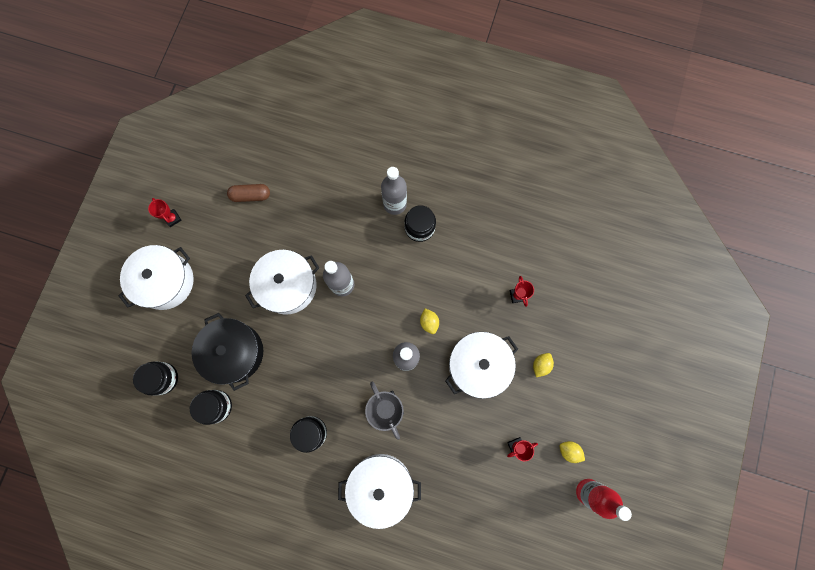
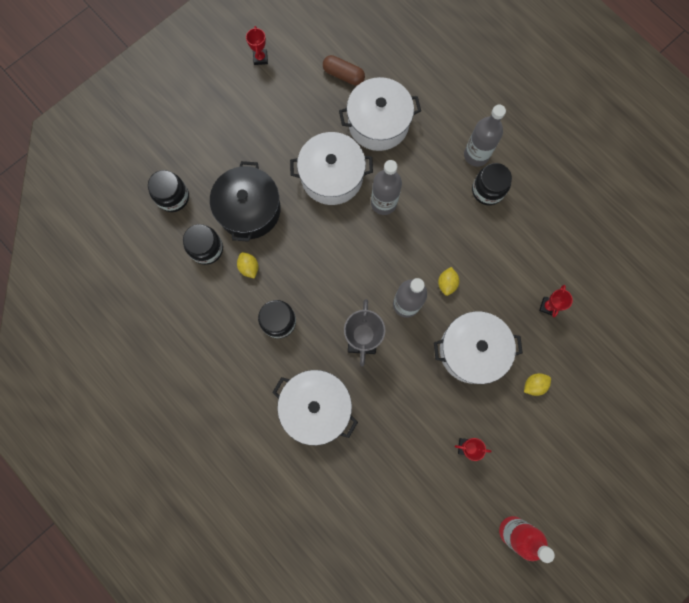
camera: 30 degrees right, 0 degrees up
(165, 281) = (222, 111): white pot -> white pot (378, 123)
(569, 451) = (515, 481): yellow lemon -> yellow lemon (249, 267)

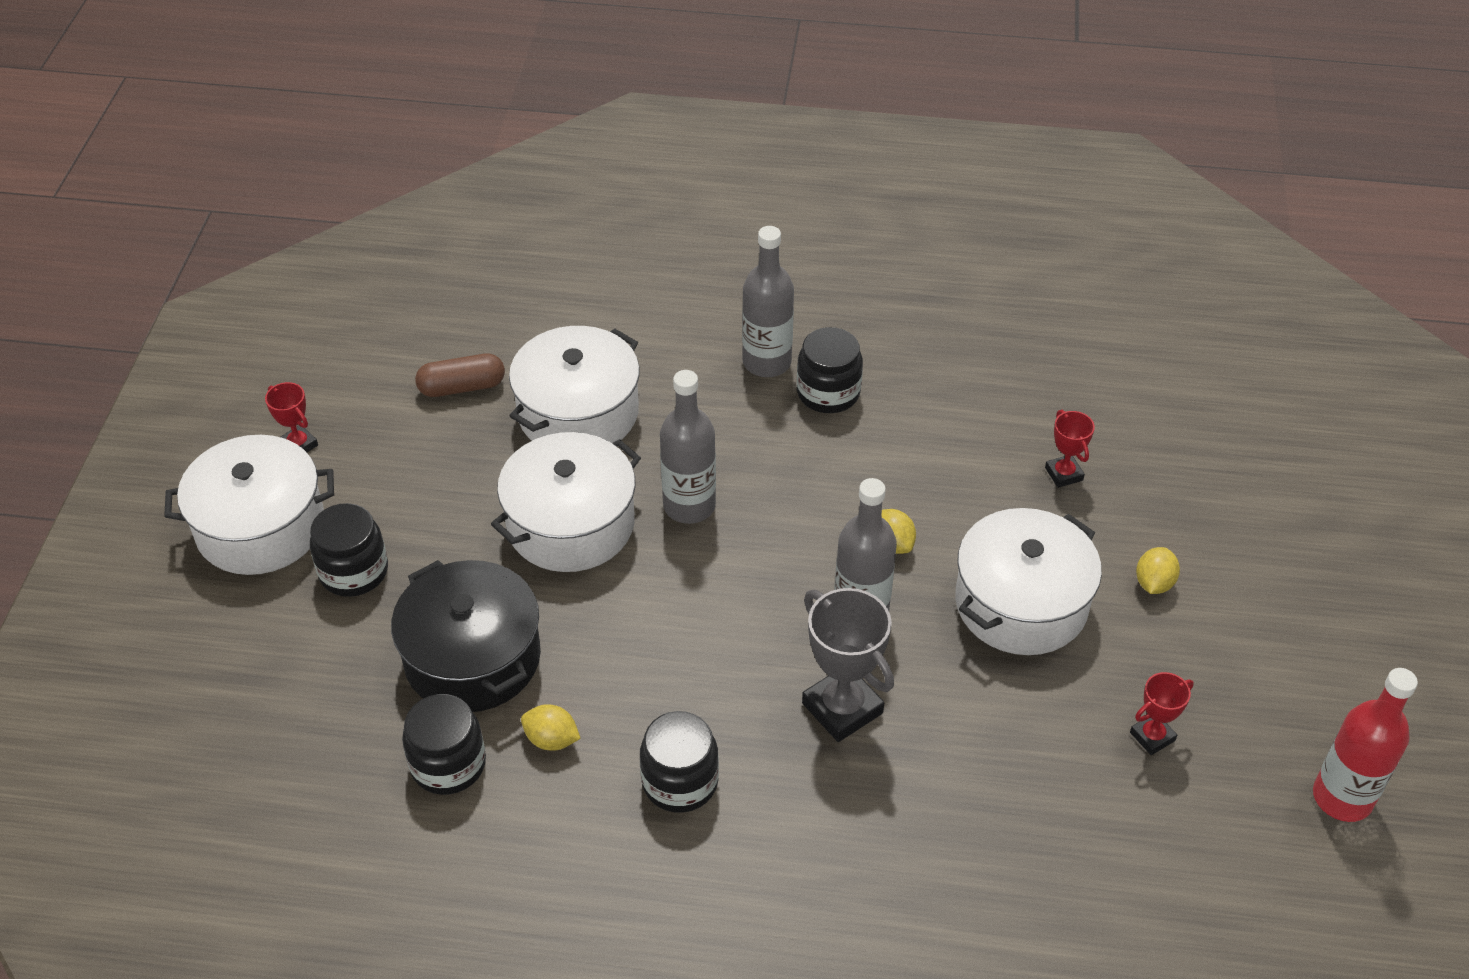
camera: 40 degrees left, 30 degrees down
(173, 197) = (313, 730): black jar -> black jar (354, 571)
(316, 407) = (868, 861): white pot -> white pot (260, 526)

